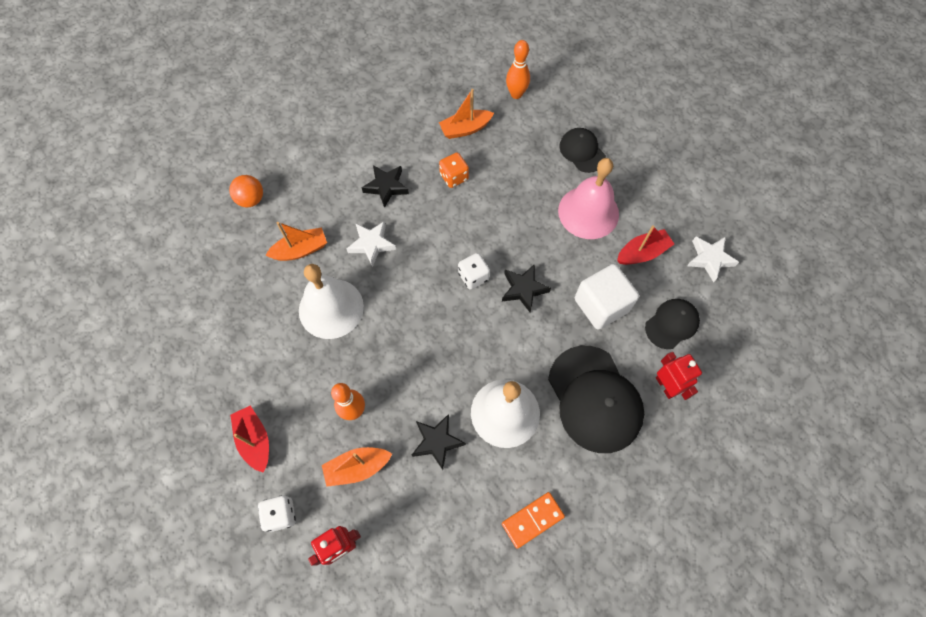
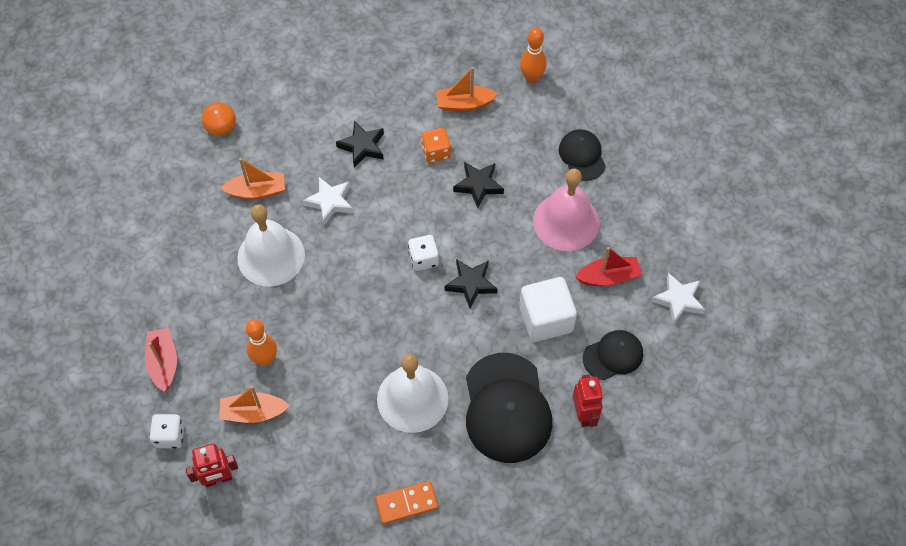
camera: 15 degrees right, 5 degrees down
(437, 442) = (337, 409): black star -> black star (478, 185)

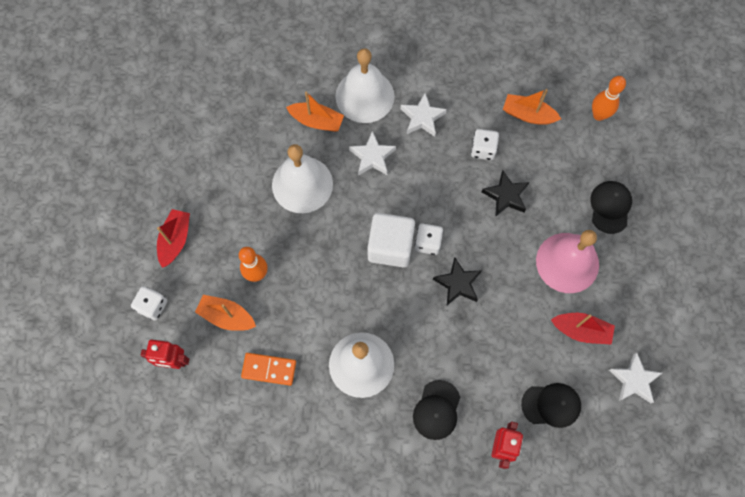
camera: 25 degrees right, 10 degrees up
(221, 128) = (312, 52): orange ball -> none
(295, 149) = (365, 96): none -> white bell
(362, 146) = (422, 118): black star -> white star
(406, 503) = (314, 455): orange domino -> orange domino (269, 369)
(436, 152) = (483, 149): orange dice -> white dice
(506, 408) = (437, 410): black cap -> black cap, size x0.55
(546, 319) = (508, 344): white cube -> white cube (390, 246)

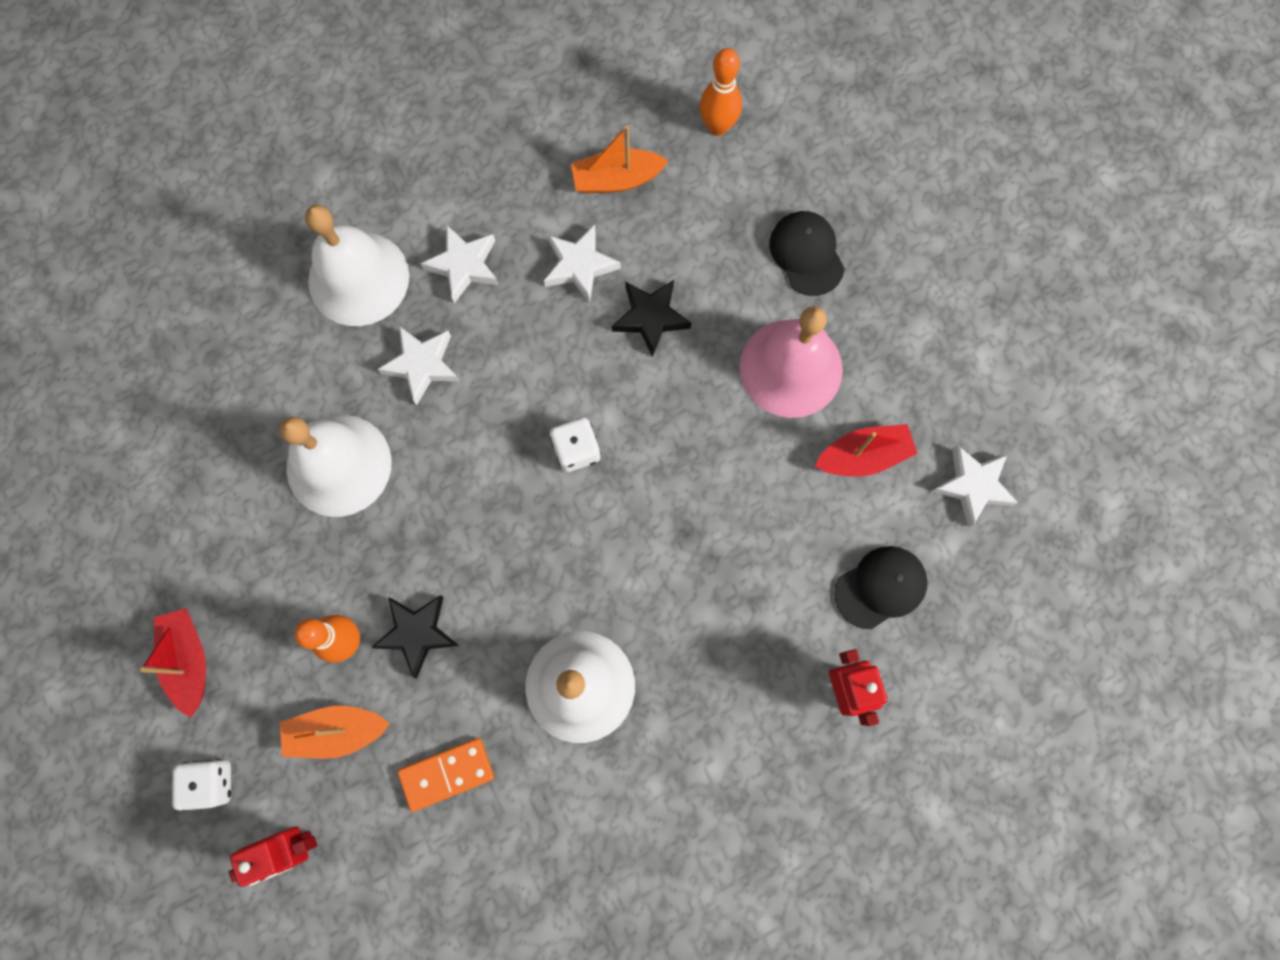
camera: 30 degrees left, 5 degrees up
(317, 121) = (306, 356): orange boat -> none
(390, 246) = (524, 486): white cube -> none
(437, 410) = (725, 689): black cap -> none
(458, 283) = (653, 486): black star -> black star (417, 633)
(483, 149) = (580, 266): white dice -> white star

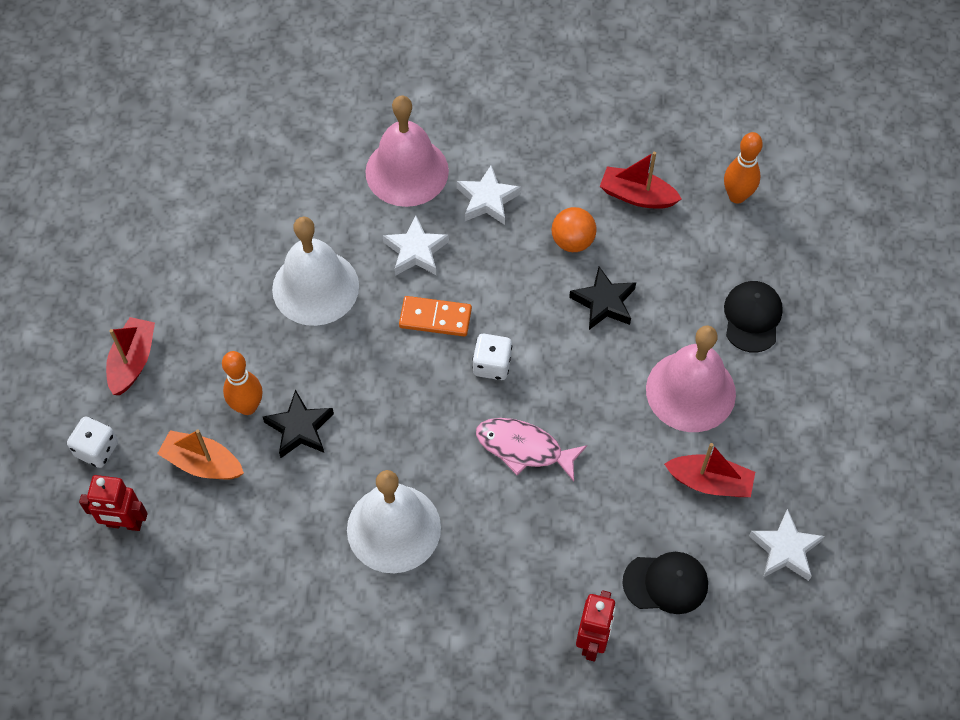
camera: 30 degrees right, 15 degrees down
(358, 278) = (407, 171): white bell -> pink bell
(447, 774) = (261, 535): orange domino -> orange domino (435, 318)
(580, 266) = (572, 241): white star -> orange ball
(616, 179) = (637, 196): orange boat -> red boat
(661, 523) = (524, 448): none -> pink fish

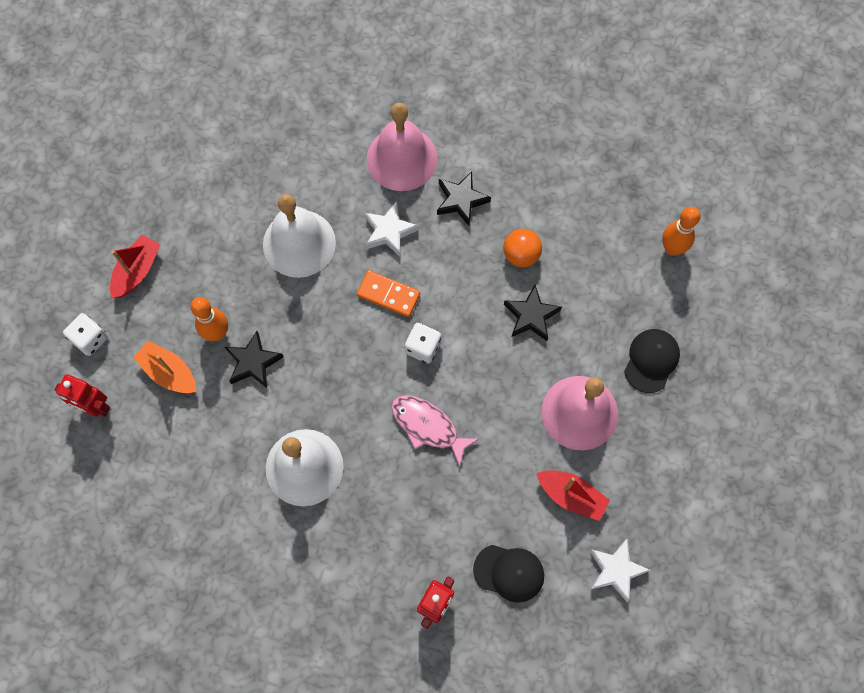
camera: 15 degrees right, 10 degrees up
(487, 199) = (461, 200): white star -> black star
(637, 196) = (587, 227): red boat -> none

